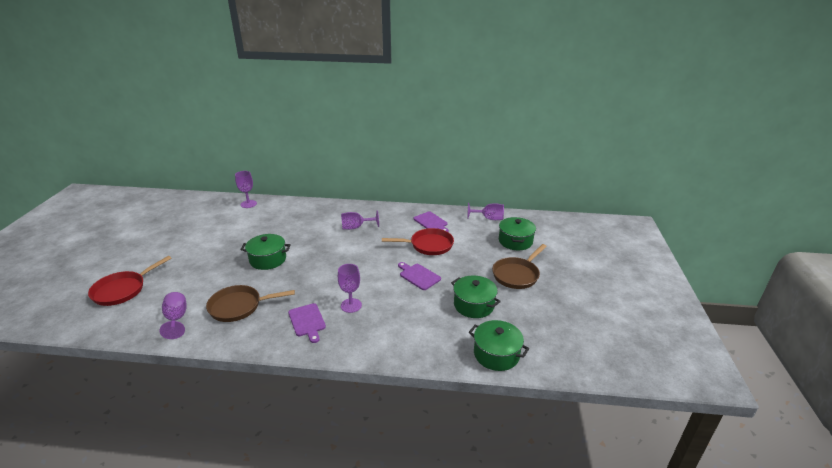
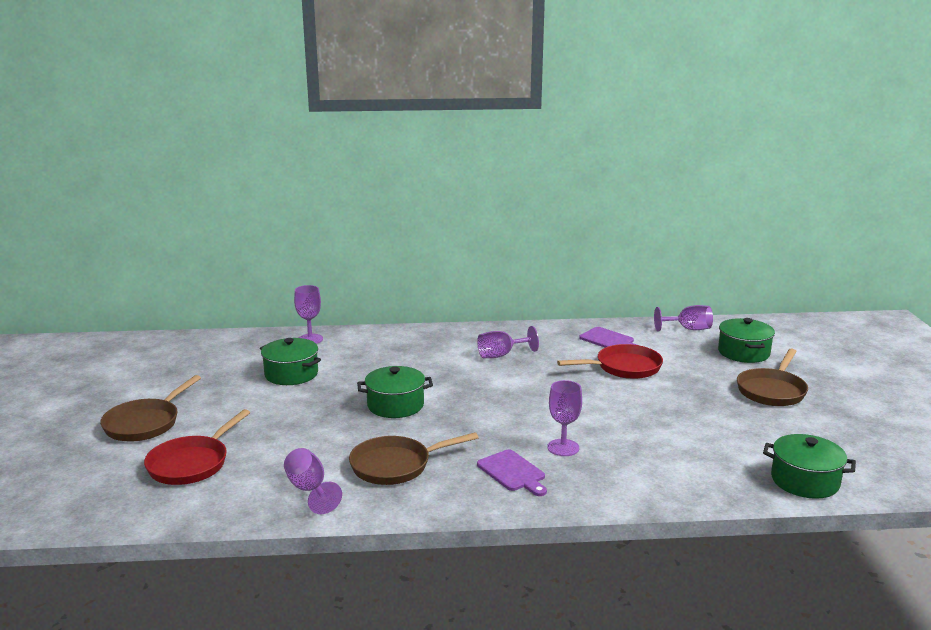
camera: 10 degrees left, 10 degrees down
(116, 257) = (145, 423): none -> brown pan
(418, 276) = (635, 404): purple cutting board -> none
(474, 305) = (736, 430): green pot -> green pot (291, 374)

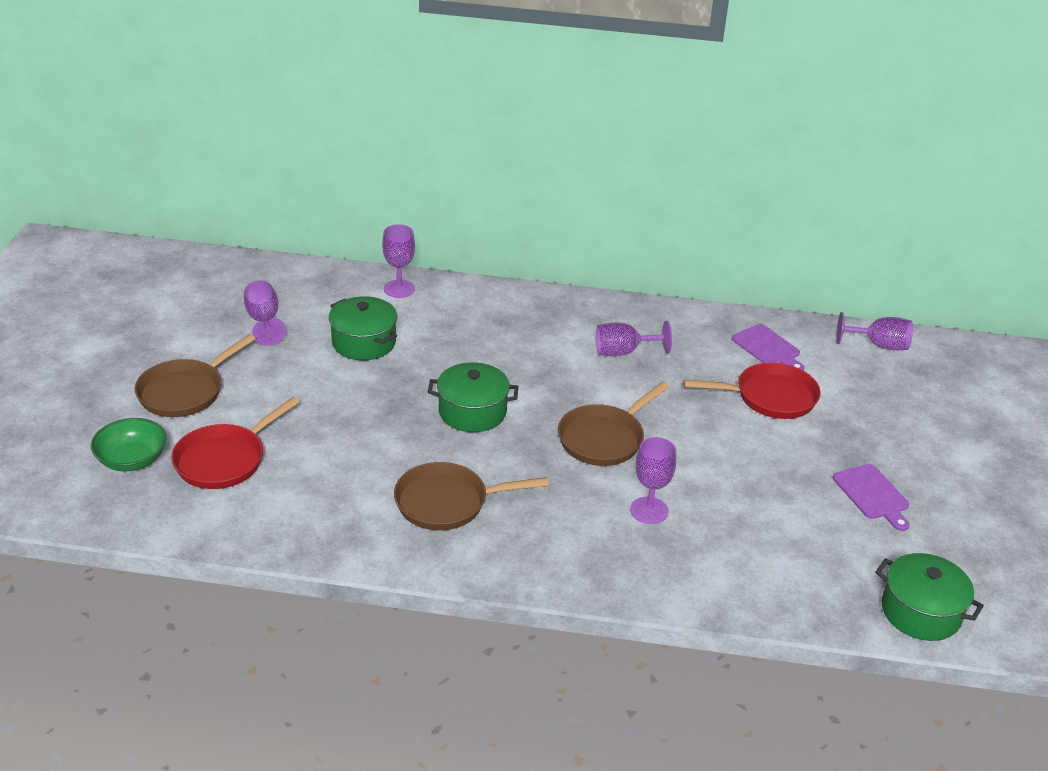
camera: 10 degrees right, 15 degrees up
(106, 475) = (132, 460): none -> green bowl
(309, 490) = (343, 520): purple goblet -> purple goblet (263, 320)
(513, 472) = (578, 536): purple cutting board -> purple cutting board (872, 495)
(743, 352) = (935, 397): green pot -> none
(772, 390) = (944, 466): brown pan -> brown pan (604, 438)

